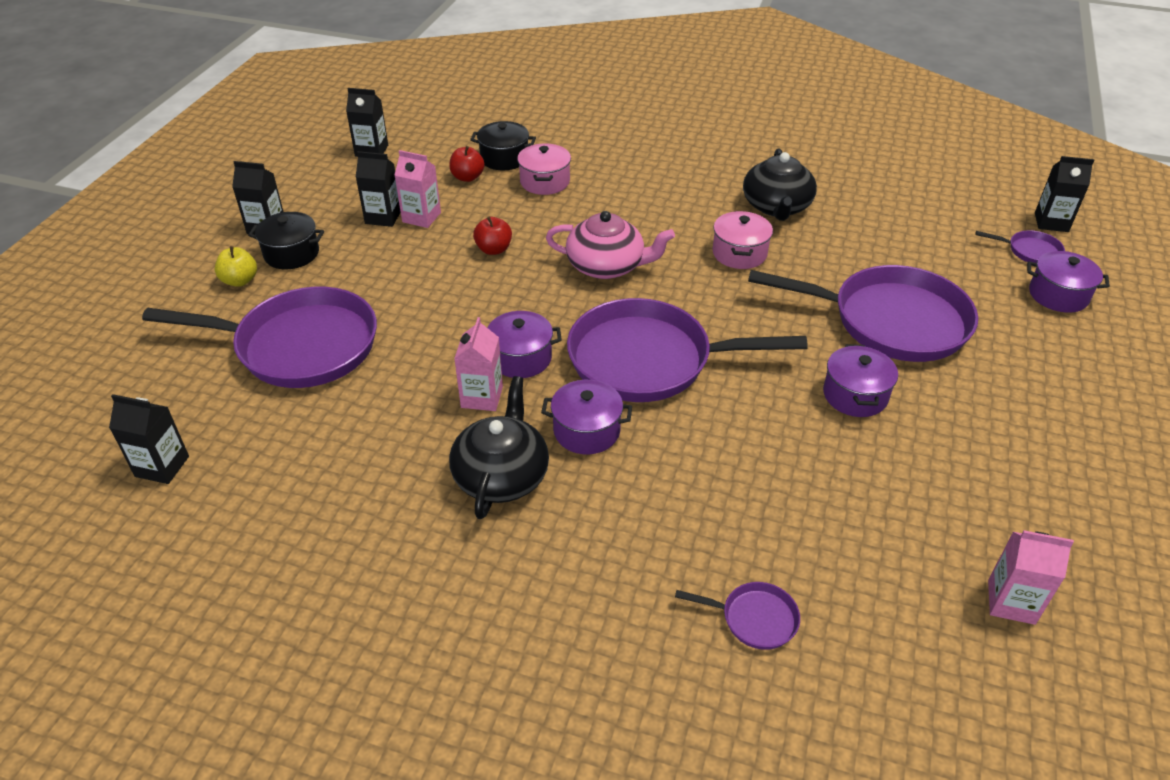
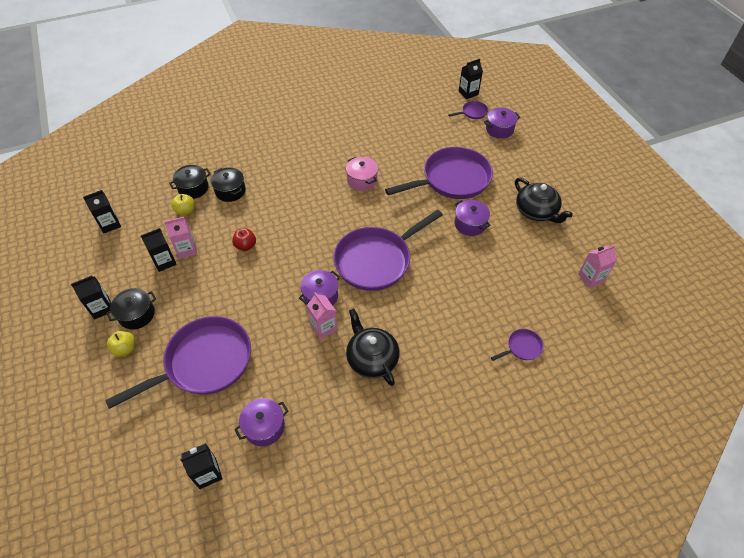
camera: 40 degrees left, 10 degrees up
(467, 177) = (185, 211): red apple -> yellow apple
(545, 182) = (230, 191): pink pot -> black pot
(586, 431) = (385, 312): purple pot -> purple pot (264, 427)
(607, 266) = (310, 222): pink teapot -> none
(776, 206) = (354, 145): black teapot -> black teapot (536, 211)

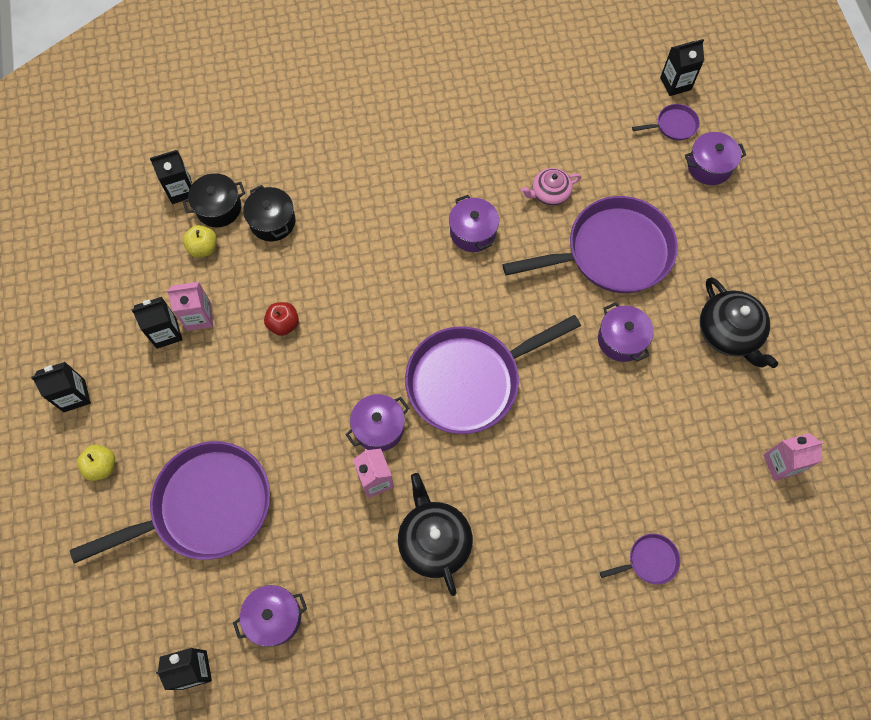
camera: 10 degrees right, 15 degrees up
(110, 224) = (93, 254): black carton -> black carton (181, 190)
(137, 314) = (121, 414): black pot -> none
(362, 180) = (473, 232): pink pot -> purple pot
(406, 154) = (549, 193): none -> pink teapot

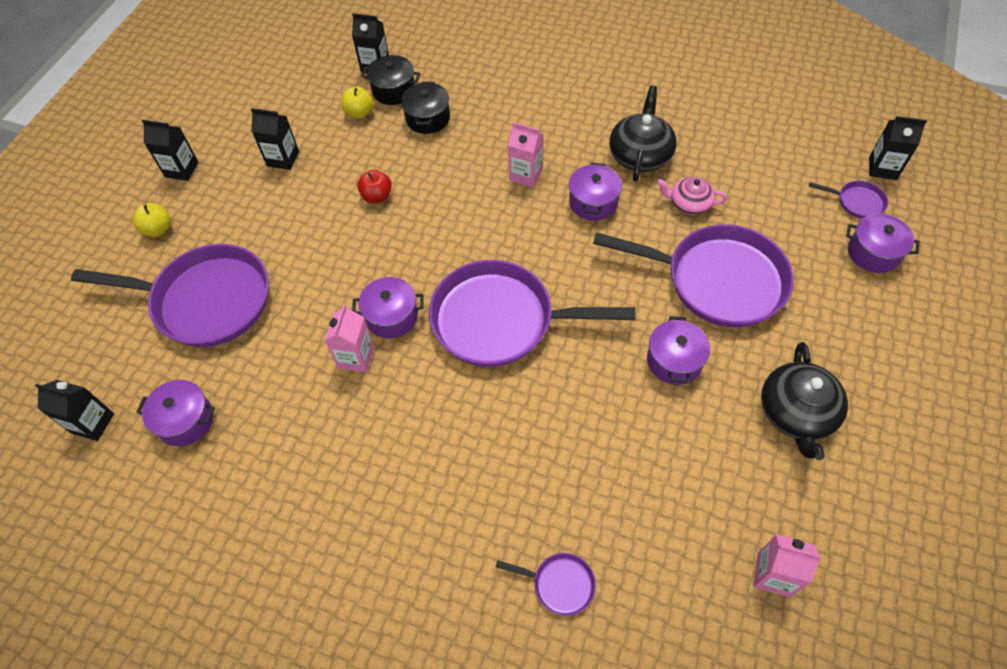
camera: 35 degrees right, 10 degrees down
(199, 316) = (316, 159): pink carton -> pink carton (526, 175)
(434, 540) = (367, 438): black teapot -> black teapot (640, 155)

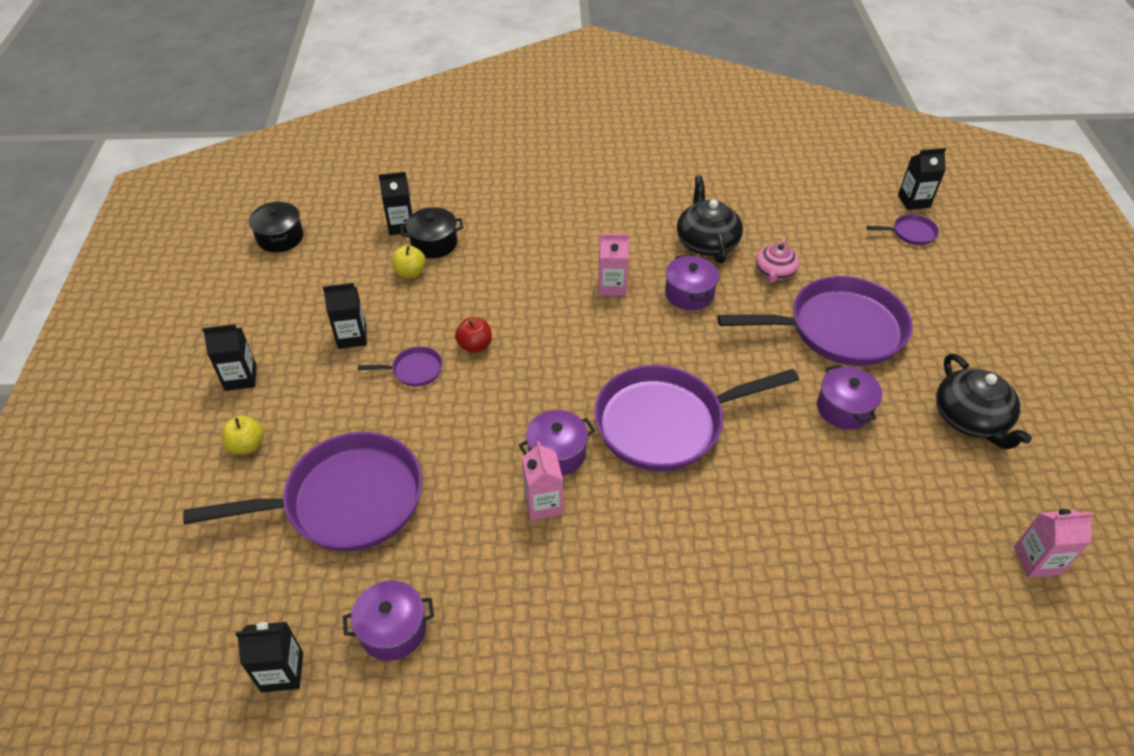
camera: 25 degrees left, 10 degrees down
(427, 118) = (484, 260): black pot -> black pot (280, 238)
(559, 584) = (865, 642): purple pan -> purple pan (414, 370)
(689, 204) = (774, 272): pink teapot -> pink teapot turned 60 degrees counterclockwise
(873, 253) = (948, 270): purple pot -> none

